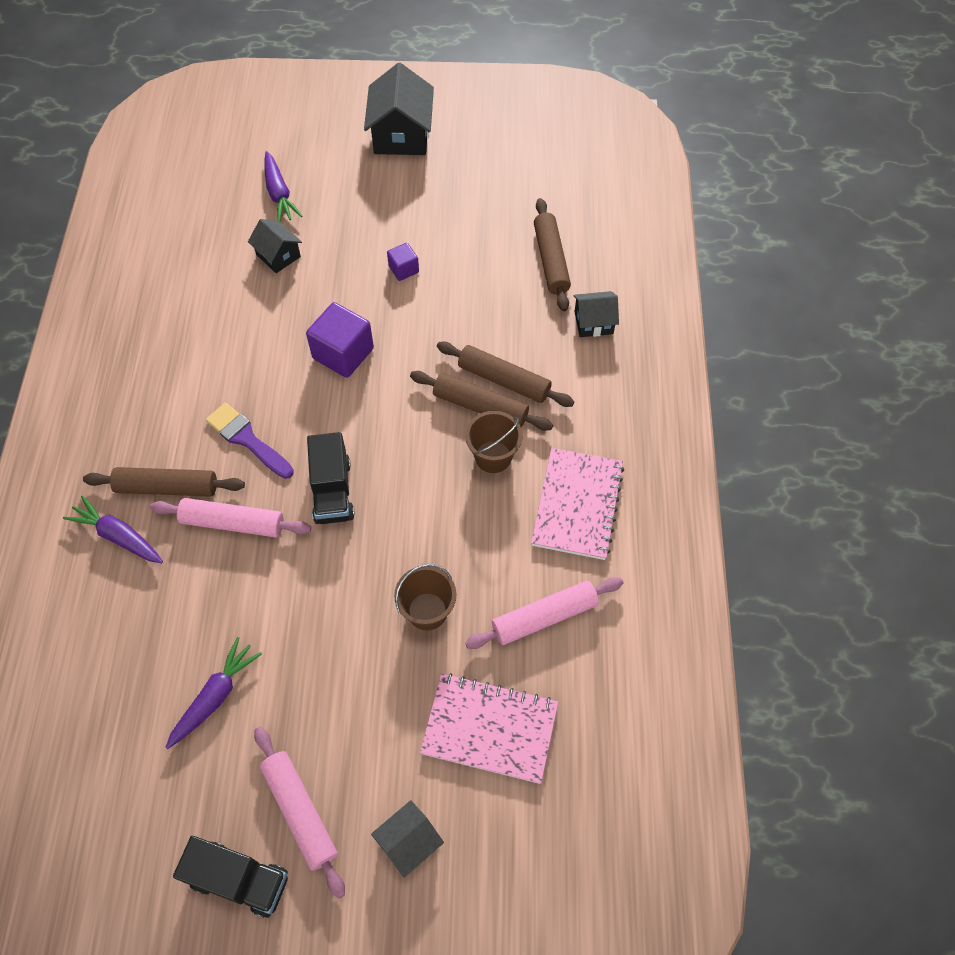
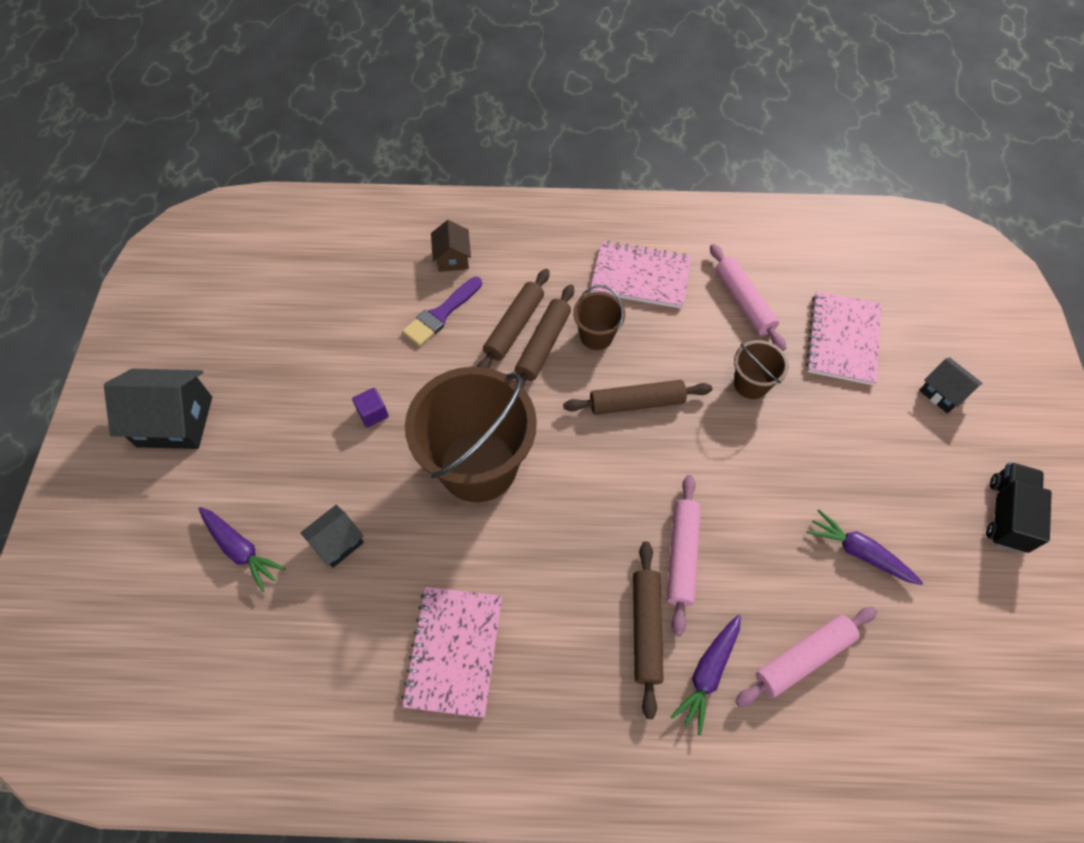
camera: 90 degrees left, 0 degrees up
(172, 342) = (454, 651): none -> pink notebook
(247, 439) = (584, 552): purple brush -> purple brush (441, 314)
(279, 194) = (241, 550): purple carrot -> purple carrot turned 60 degrees clockwise
(300, 812) = (941, 472): pink rolling pin -> pink rolling pin (803, 658)
(332, 491) = (640, 466): black truck -> none
(343, 353) = (478, 466): purple cube -> brown bucket
(551, 260) = (376, 287): brown rolling pin -> brown rolling pin (636, 402)
(593, 322) = (452, 258): black house -> brown house

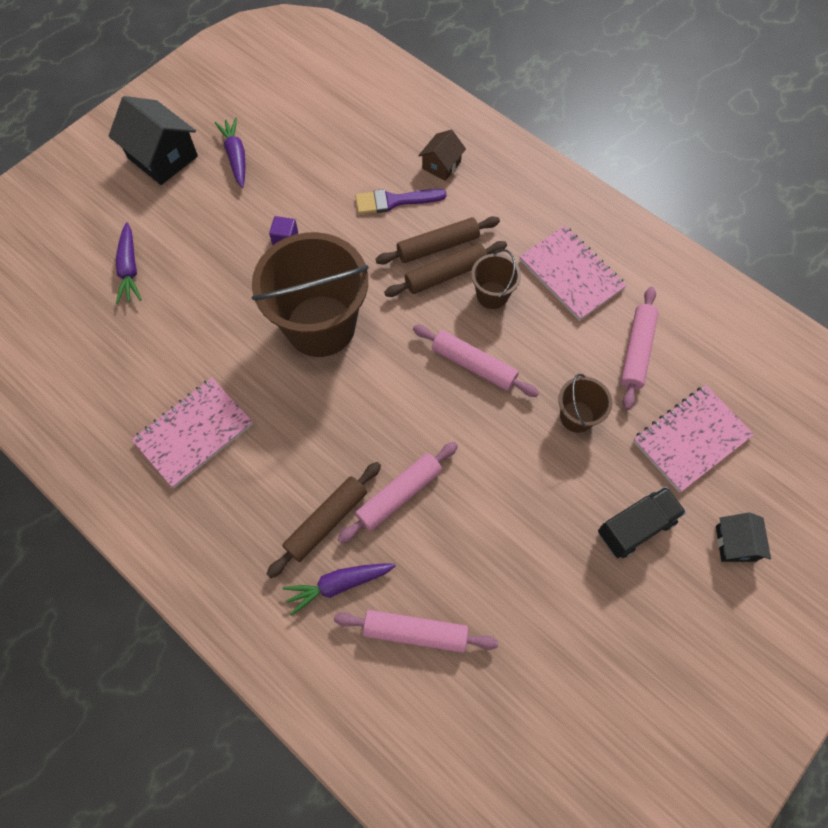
camera: 40 degrees right, 5 degrees up
(337, 542) = (188, 308): black house -> none
(636, 402) = (474, 365): brown rolling pin -> pink rolling pin
(859, 552) = (533, 600): purple carrot -> purple carrot (236, 157)
(1006, 514) = (687, 673): black truck -> black truck (635, 527)

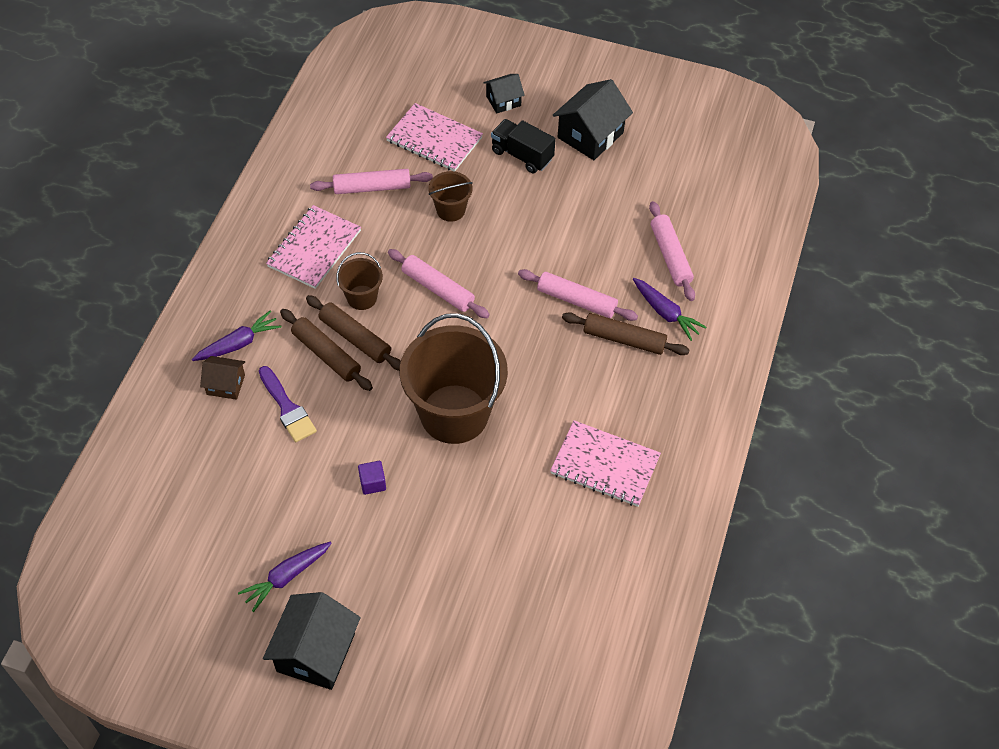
camera: 115 degrees left, 10 degrees down
(130, 269) = (470, 608): purple carrot -> purple carrot (238, 344)
(474, 365) = (437, 289): pink rolling pin -> pink rolling pin turned 60 degrees counterclockwise
(644, 627) = (590, 135): none -> black house

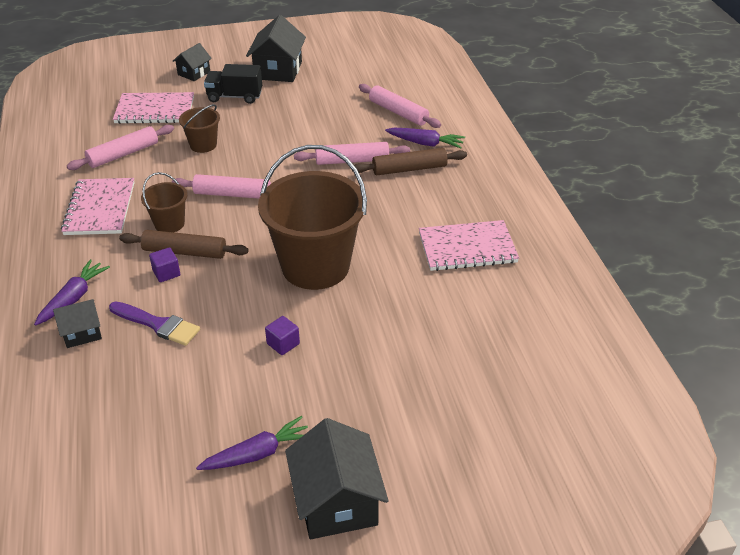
camera: 30 degrees left, 15 degrees down
(225, 384) = (82, 333): brown house -> black house
(286, 577) = (257, 454): purple carrot -> purple carrot turned 135 degrees counterclockwise
(326, 355) = (166, 273): brown rolling pin -> purple cube

